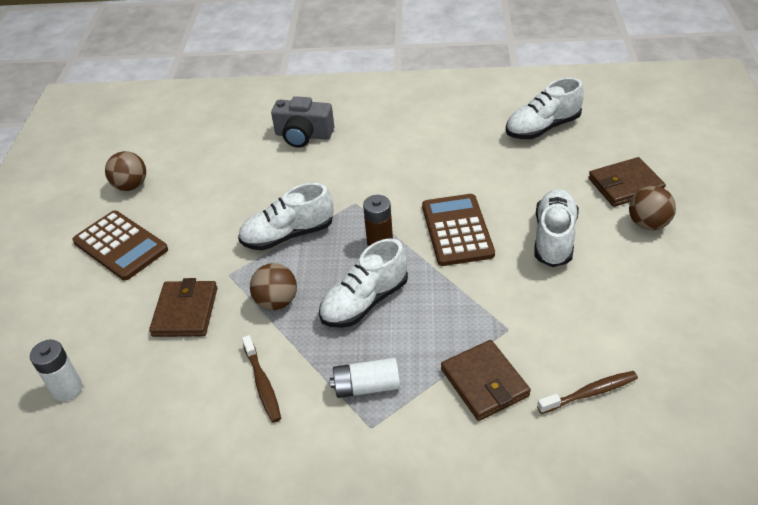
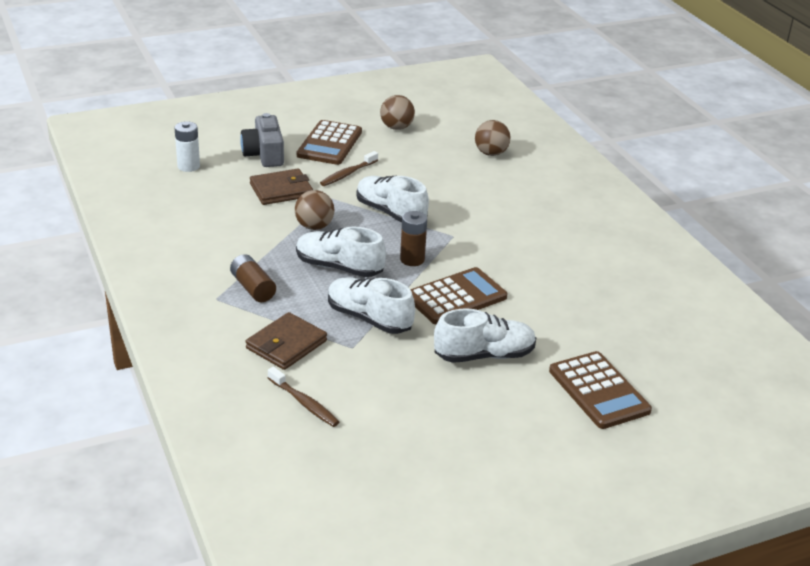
camera: 60 degrees right, 10 degrees down
(262, 384) = (232, 241): brown toothbrush -> brown toothbrush (348, 174)
(303, 135) = (523, 188): grey camera -> grey camera (264, 154)
(366, 386) = (253, 288): white battery -> brown battery
(542, 128) = (651, 322): white shoe -> white shoe (369, 318)
(625, 185) = (598, 391): brown wallet -> brown calculator
(648, 224) = (547, 413): brown ball -> brown ball (491, 153)

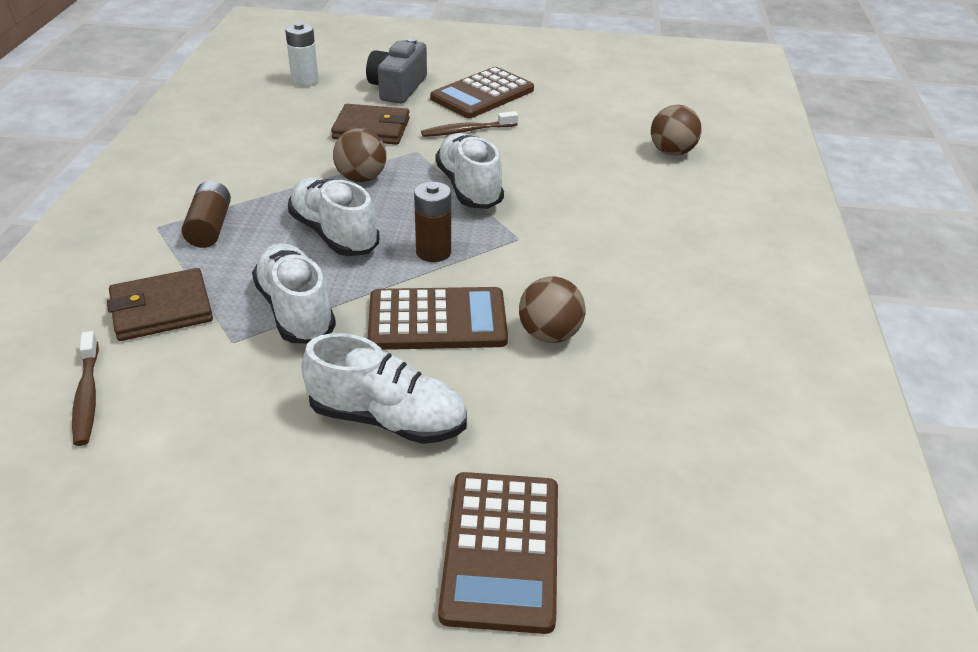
camera: 30 degrees right, 5 degrees up
(396, 127) = (580, 96): brown ball -> brown ball (549, 335)

